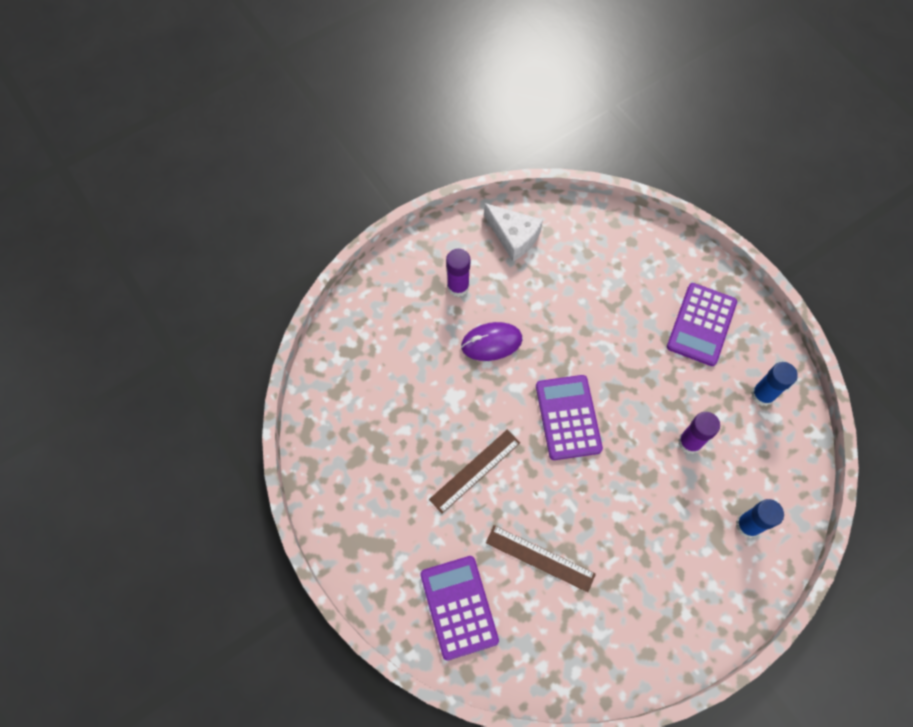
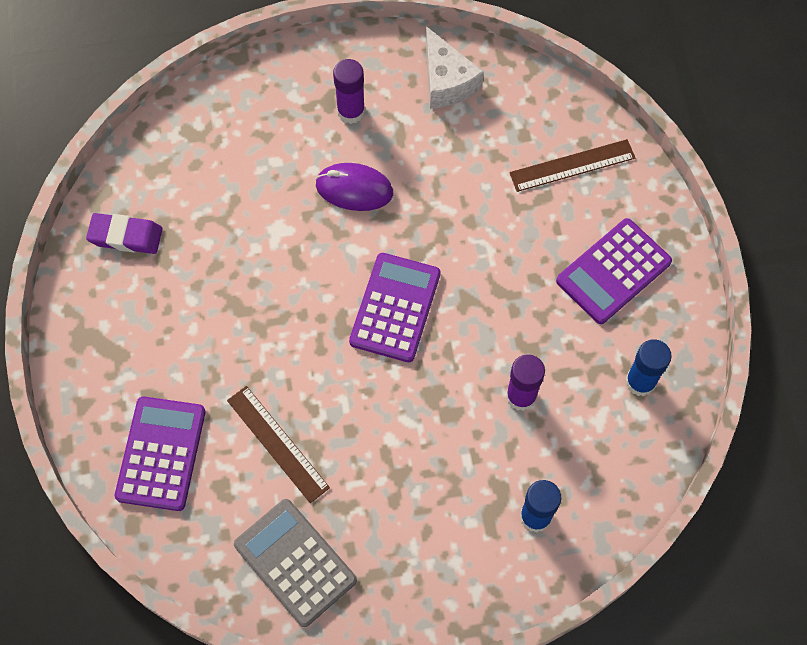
camera: 25 degrees right, 0 degrees up
(342, 451) = (126, 236): none -> purple eraser
(475, 470) = (258, 319): brown ruler -> brown ruler (572, 165)
(601, 642) = (295, 562): none -> grey calculator

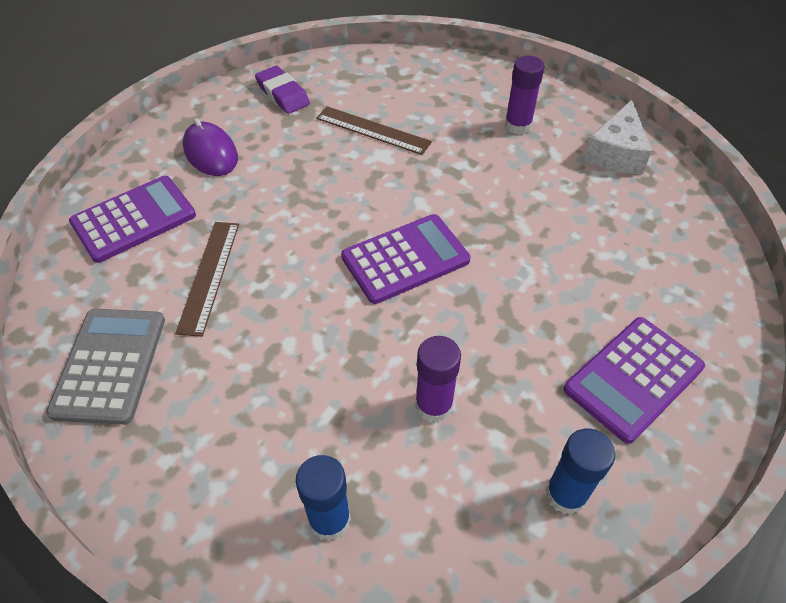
camera: 45 degrees right, 15 degrees down
(354, 189) = (465, 168): purple mouse -> purple mouse (211, 153)
(572, 165) = (673, 273): brown ruler -> brown ruler (373, 130)
(613, 271) = (633, 378): purple calculator -> purple calculator turned 45 degrees counterclockwise

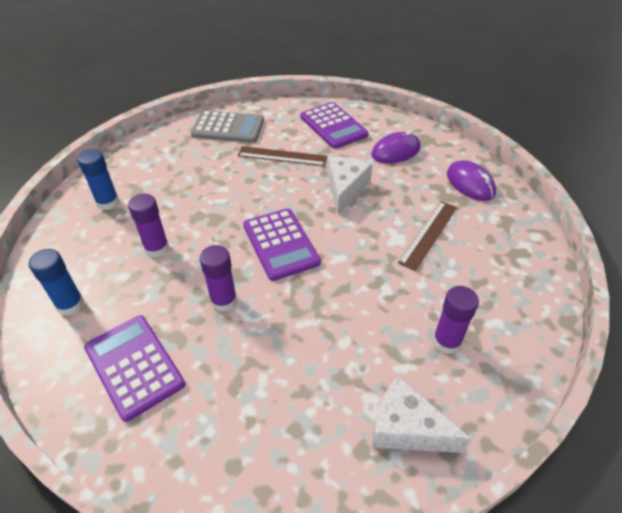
camera: 95 degrees right, 5 degrees down
(283, 94) = (470, 184): purple eraser -> purple mouse
(290, 200) = (345, 188): none -> white cheese
(512, 305) = (224, 301): none -> purple glue stick

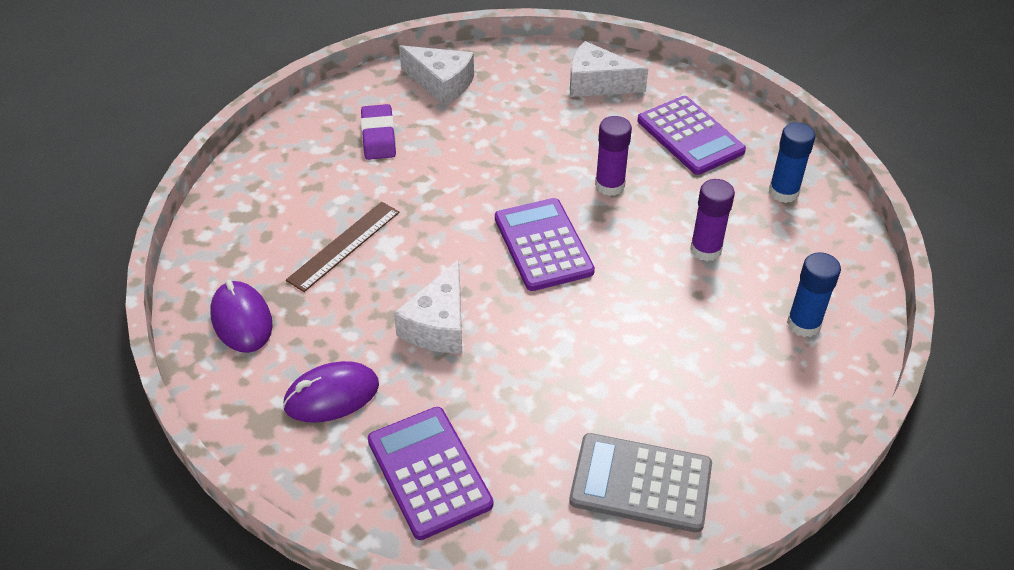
camera: 175 degrees left, 0 degrees up
(222, 444) = (597, 83): none -> white cheese
(282, 156) = (534, 399): brown ruler -> none
(446, 341) = (378, 136): purple glue stick -> purple eraser

